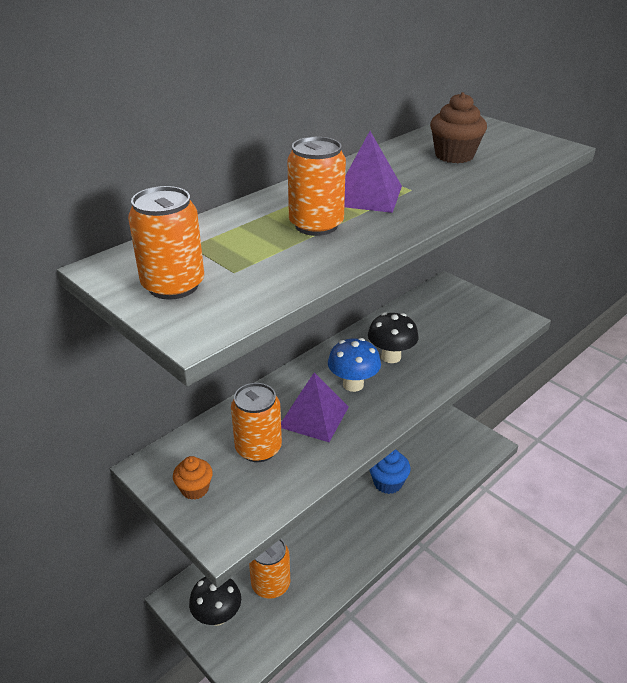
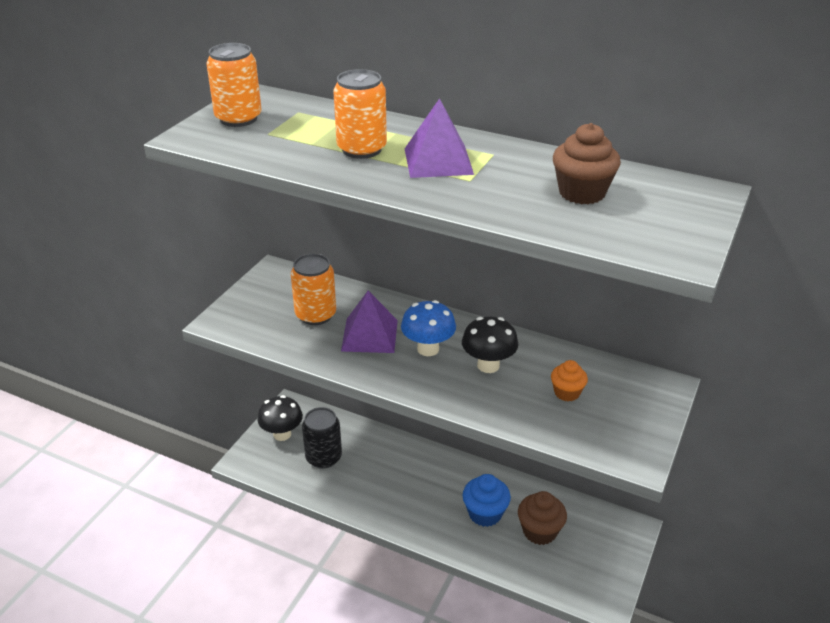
camera: 70 degrees right, 0 degrees up
(195, 489) = (259, 296): orange cupcake -> orange cupcake (567, 393)
(270, 584) = (323, 457): orange can -> black can
(416, 456) = (539, 531): none -> brown cupcake

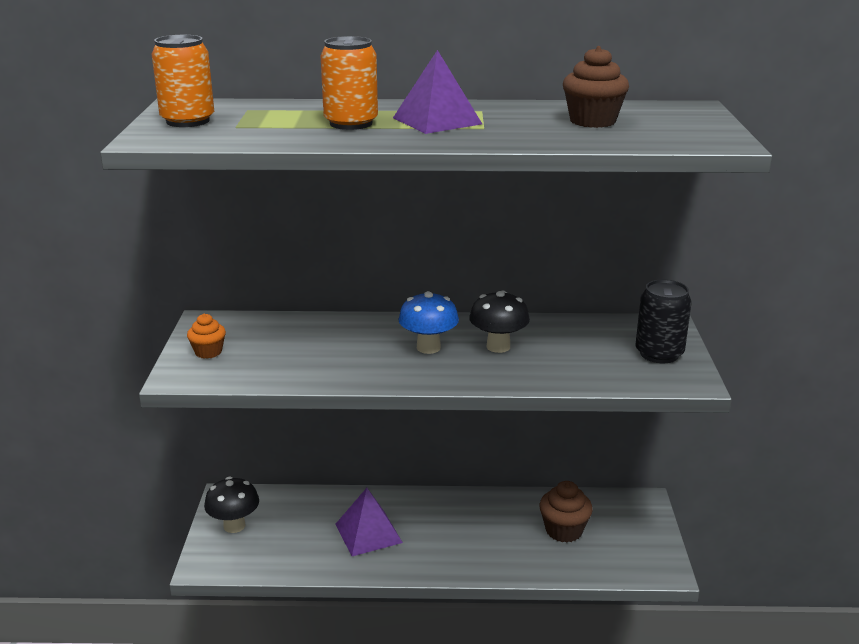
camera: 25 degrees left, 10 degrees down
(316, 315) = (286, 347): orange can -> none
(323, 457) = (297, 533): black can -> black can (659, 354)
(369, 335) = (359, 350): purple pyramid -> purple pyramid (368, 533)
(485, 513) = (501, 532): blue cupcake -> none
(567, 393) = (588, 349): orange cupcake -> orange cupcake (208, 352)

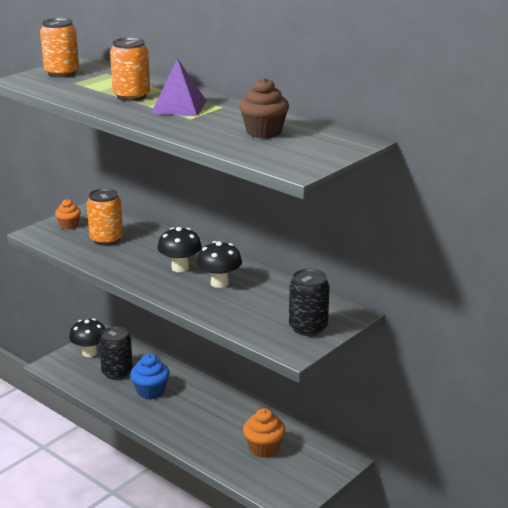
camera: 40 degrees right, 0 degrees up
(286, 350) = (106, 239): none -> orange can
(300, 532) = (117, 373): none -> black can
(368, 533) = (150, 391): purple pyramid -> blue cupcake
(428, 347) = (180, 268): blue mushroom -> black mushroom
(564, 530) = (264, 448): brown cupcake -> orange cupcake

